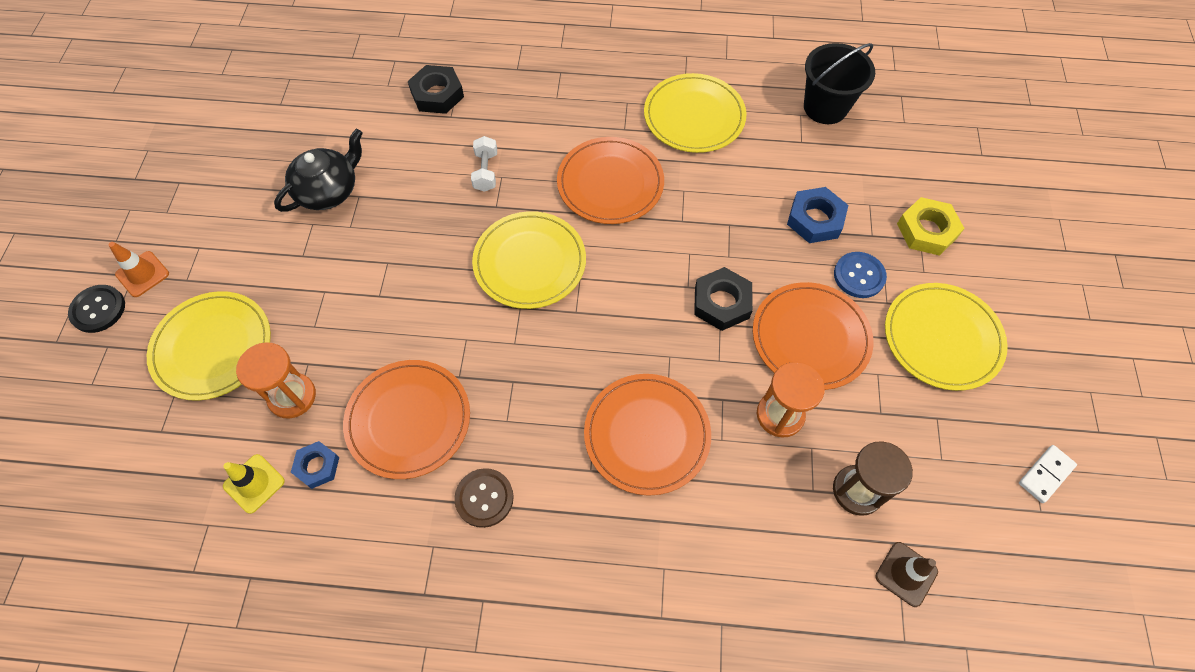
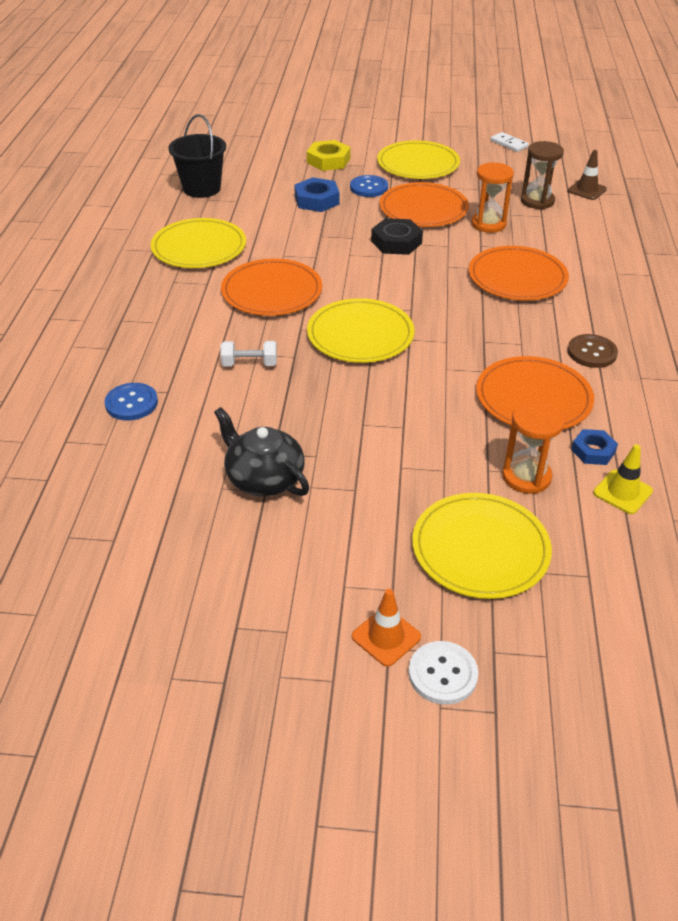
camera: 90 degrees left, 20 degrees down
(98, 309) = (442, 674): black button -> white button
(437, 94) = (131, 403): black nut -> blue button

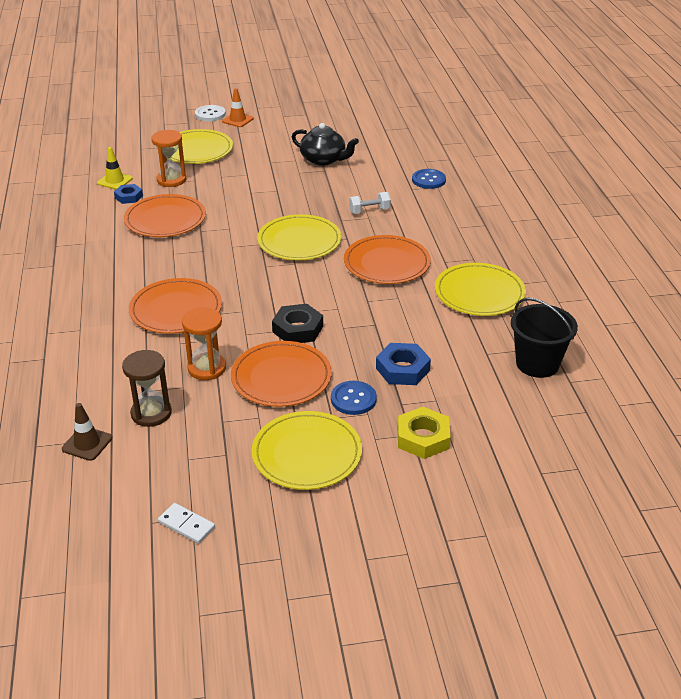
camera: 165 degrees right, 5 degrees down
(592, 352) = (118, 254): brown button -> none

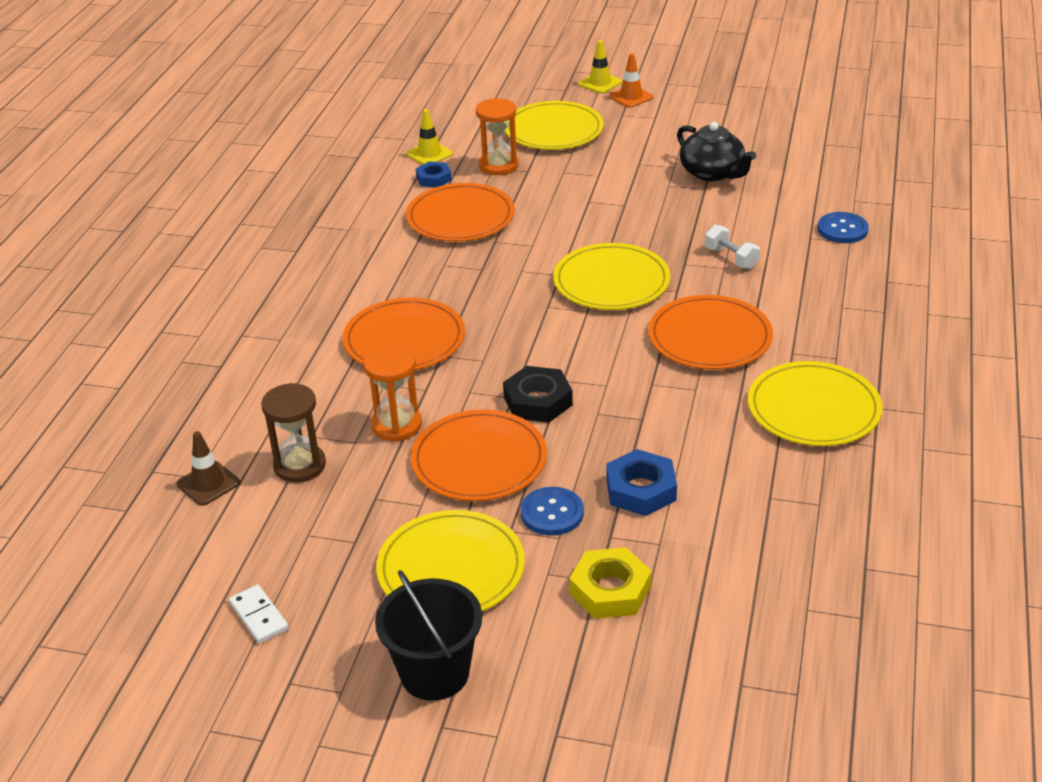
camera: 25 degrees right, 0 degrees up
(210, 114) = (600, 83): white button -> yellow traffic cone
(369, 211) = (731, 258): white dumbbell -> white dumbbell turned 45 degrees clockwise
(537, 364) = (833, 530): black bucket -> black bucket (434, 673)

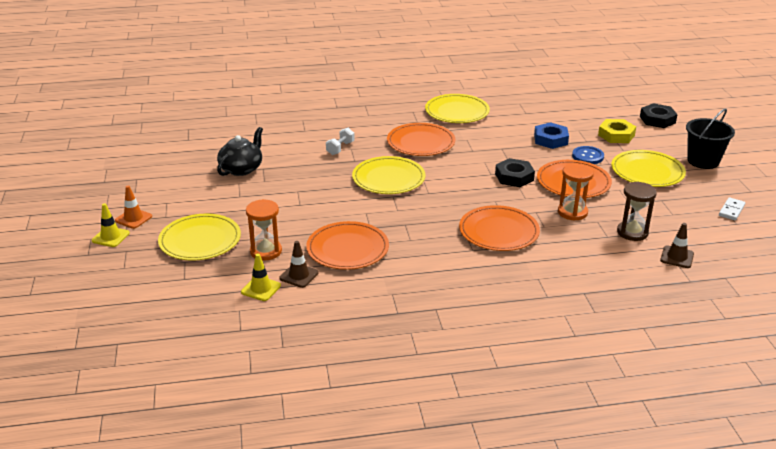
camera: 115 degrees left, 5 degrees down
(434, 178) = (299, 275): blue nut -> brown traffic cone
(645, 694) = (657, 120): none -> black nut
(842, 229) = (291, 123): blue button -> none

